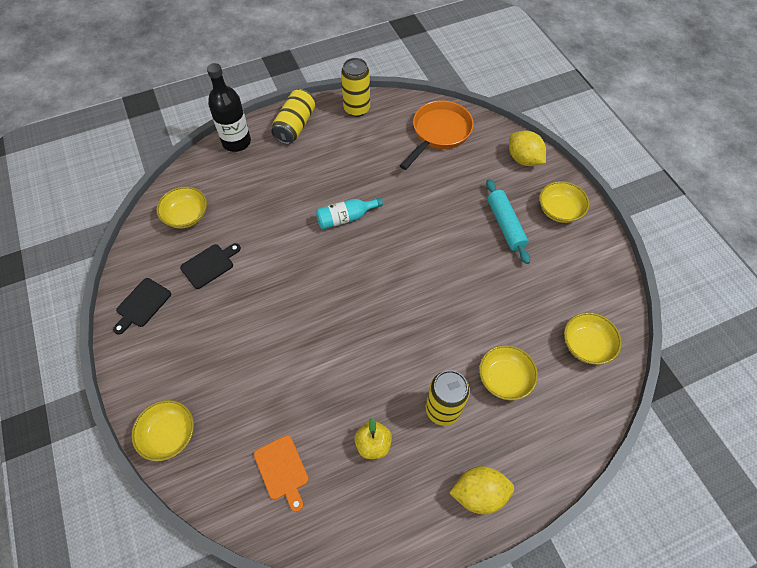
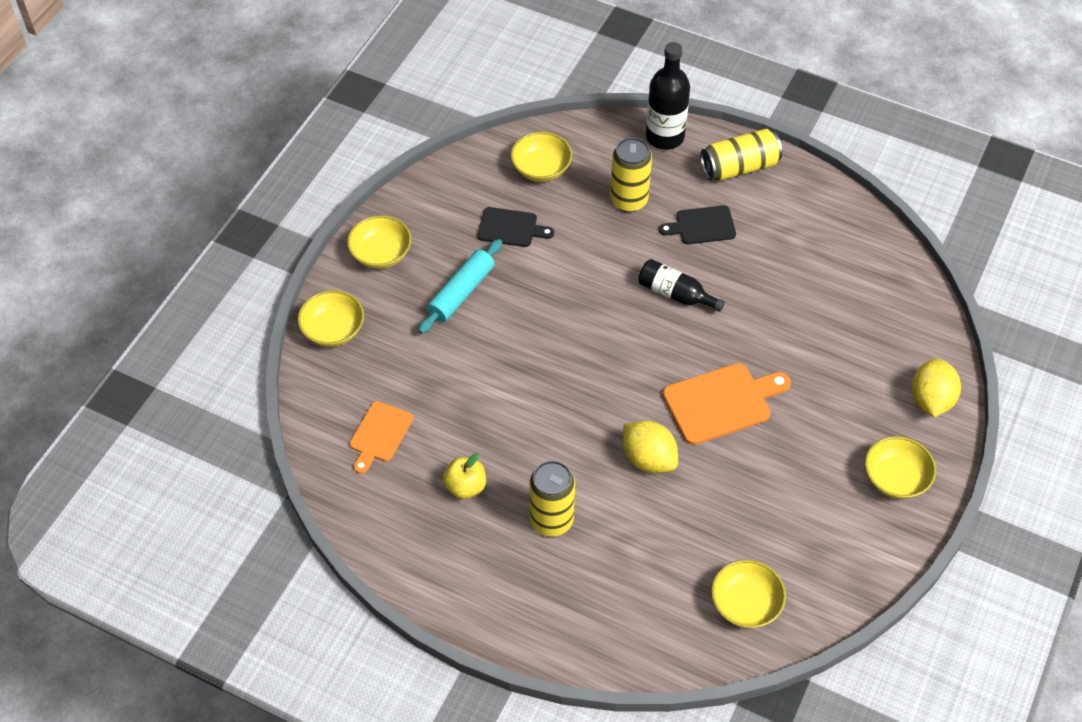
camera: 50 degrees right, 5 degrees down
(142, 304) = (423, 212): black cutting board -> black cutting board (702, 226)
(346, 218) = (675, 294): turquoise bottle -> black bottle
(356, 109) = (823, 201): yellow can -> yellow can (629, 200)
(439, 133) = (876, 297): orange pan -> none
(440, 252) = (722, 402): none -> orange cutting board
(479, 493) = (498, 603): yellow lemon -> yellow lemon (648, 459)
(504, 378) = (634, 552): yellow bowl -> yellow bowl (381, 254)
(505, 225) = (819, 439): turquoise rolling pin -> turquoise rolling pin (461, 292)

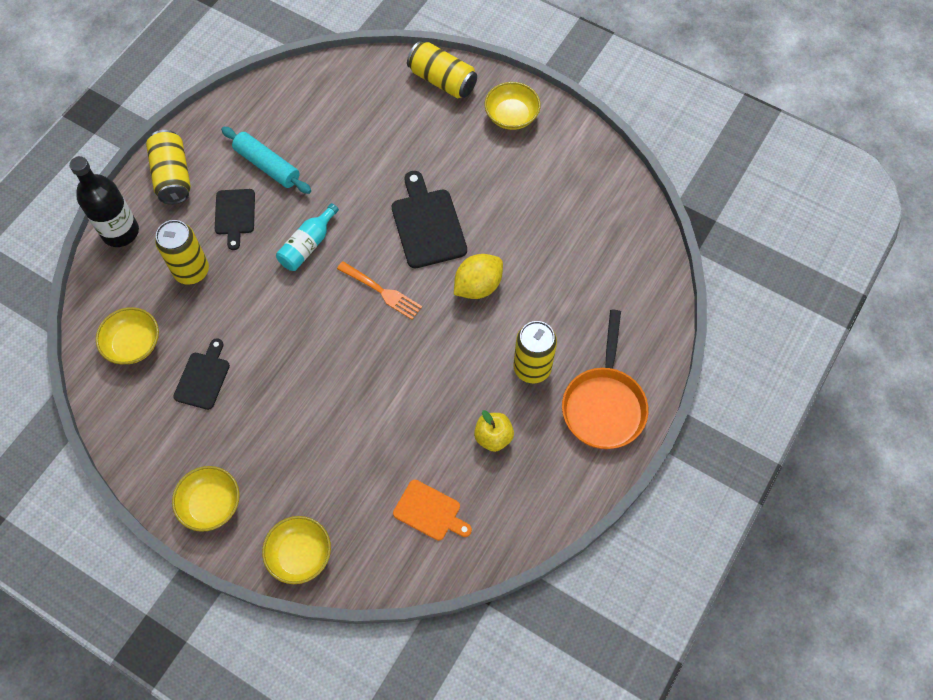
camera: 85 degrees left, 10 degrees up
(461, 292) = (274, 428): turquoise rolling pin -> turquoise rolling pin (267, 166)
(513, 596) = (604, 404): none -> orange pan
(628, 366) = (381, 291): none -> orange fork
(675, 294) = (308, 245): black bottle -> turquoise bottle
(722, 402) = (427, 224): orange cutting board -> black cutting board
(745, 604) = (616, 233): yellow bowl -> none
(931, 400) = (442, 80): yellow lemon -> yellow can

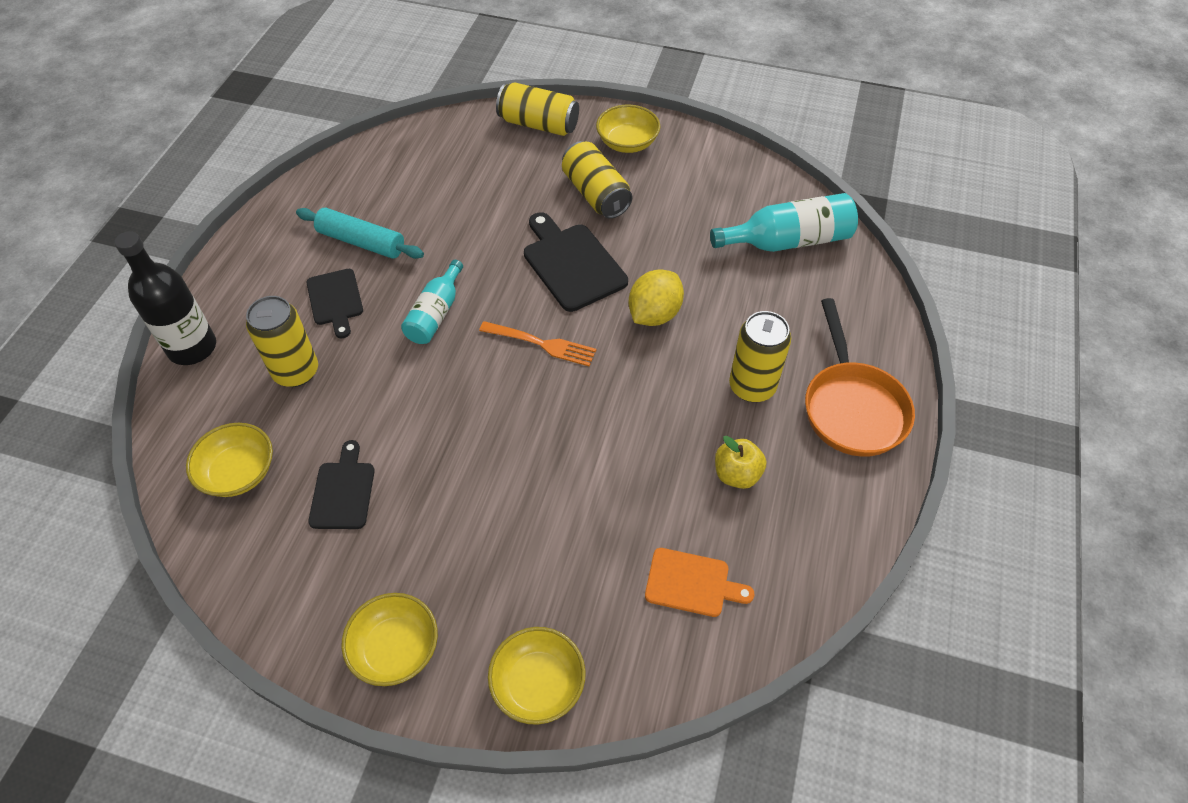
camera: 15 degrees left, 10 degrees down
(173, 176) = (247, 275): yellow can -> yellow can (596, 194)
(611, 244) = (787, 241): none -> turquoise bottle

